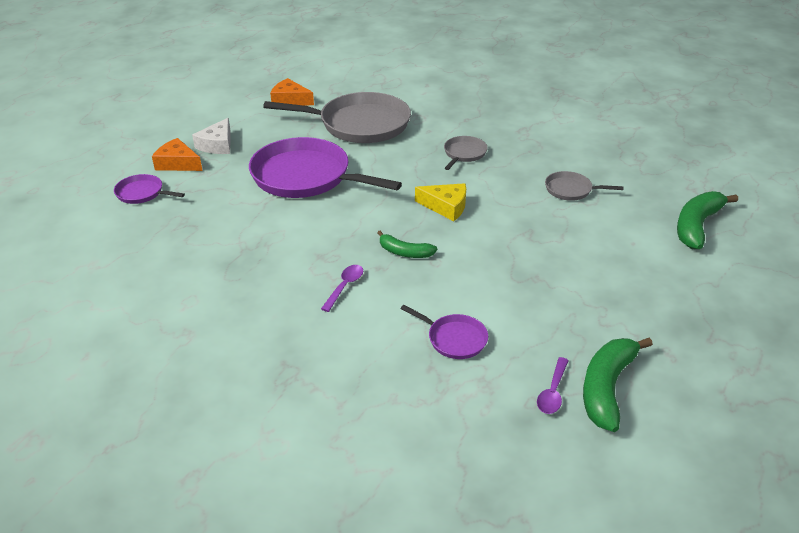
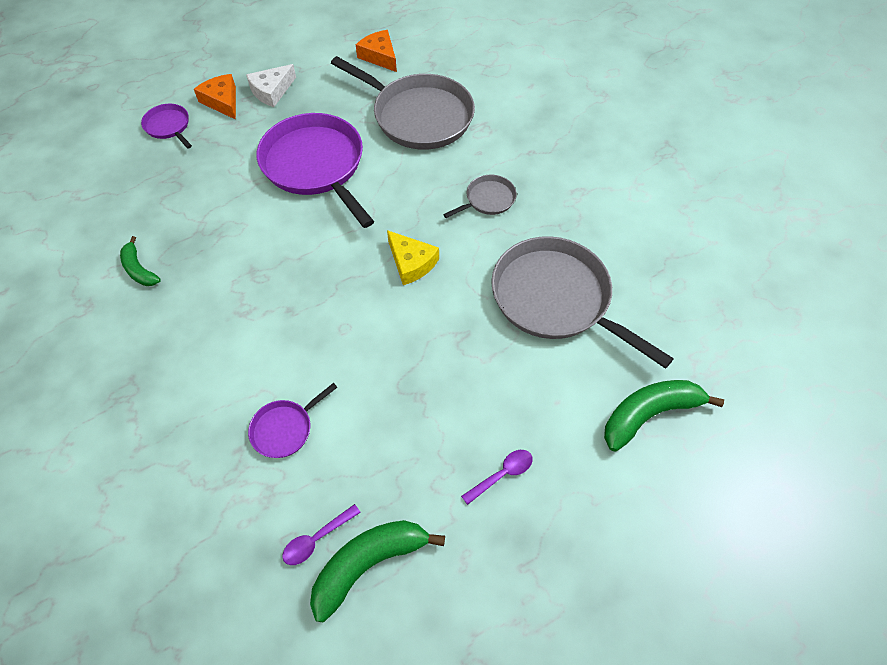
camera: 30 degrees right, 20 degrees up
(345, 286) = (244, 318): purple spoon -> purple spoon (502, 474)
(404, 252) = (326, 303): green banana -> green banana (139, 269)
(454, 339) = (284, 429): purple pan -> purple pan turned 75 degrees clockwise
(570, 190) = (555, 298): grey pan -> grey pan, size x2.17

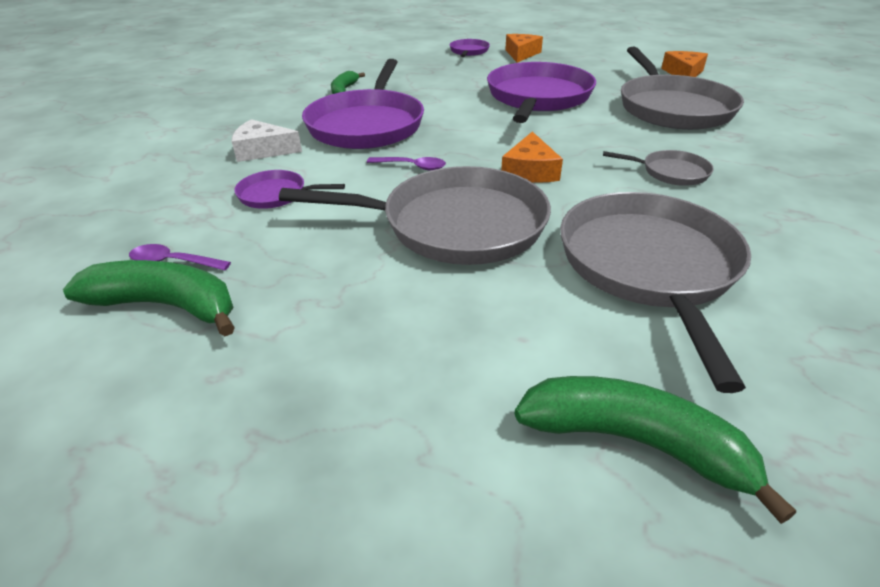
camera: 50 degrees right, 20 degrees down
(233, 301) = (367, 125): none -> purple pan
(272, 91) = (564, 61): white cheese -> white cheese (263, 150)
(411, 263) = (530, 170): yellow cheese -> orange cheese
(432, 352) = (455, 225): none -> grey pan
(502, 474) = (370, 345): purple spoon -> purple spoon (412, 166)

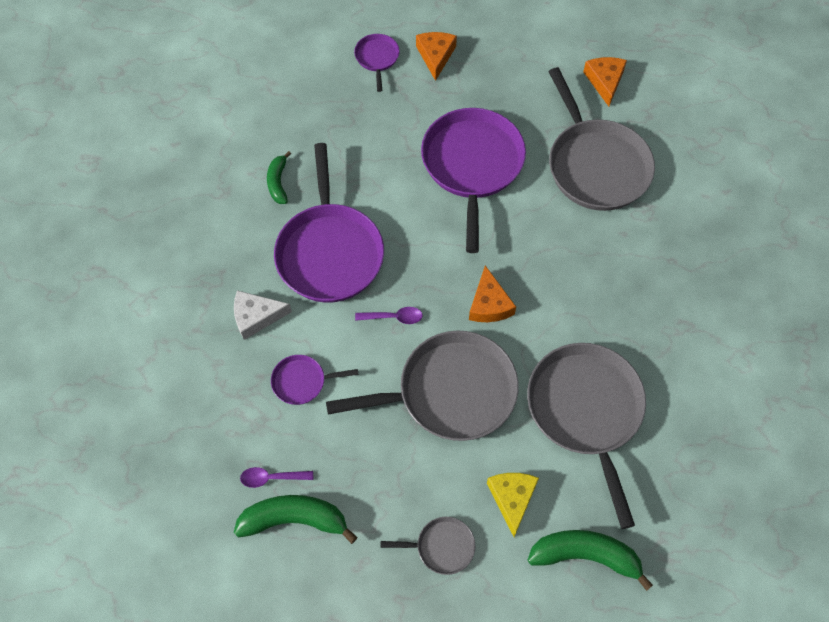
camera: 15 degrees left, 25 degrees up
(510, 339) = (512, 499): none -> yellow cheese
(671, 172) = (597, 284): grey pan -> grey pan (442, 547)

